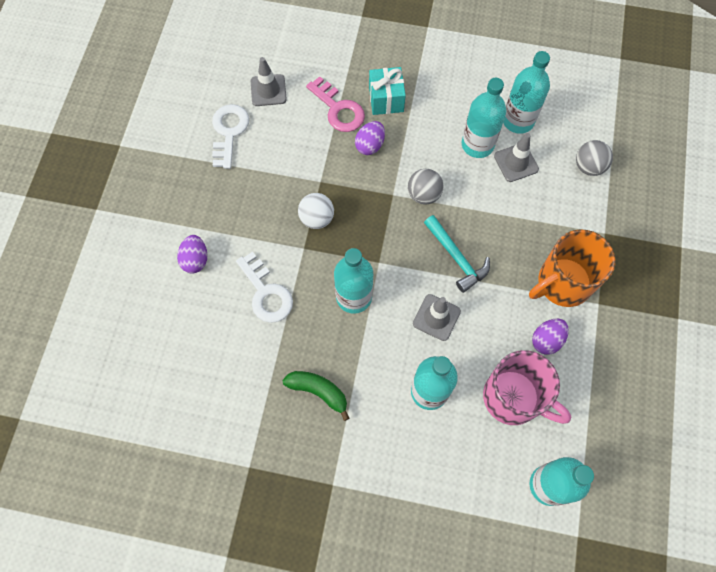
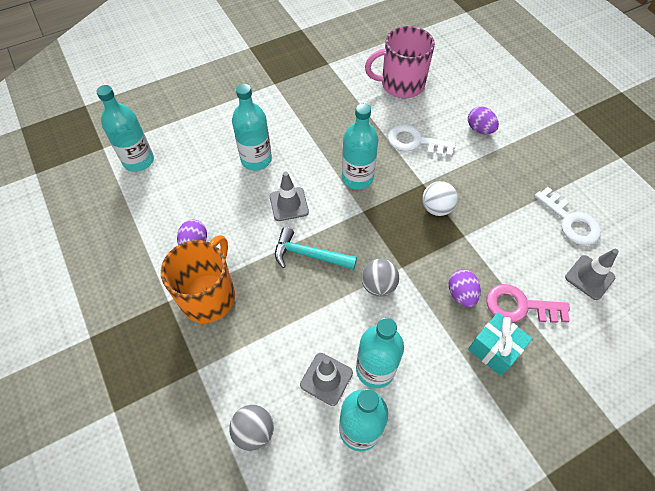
camera: 140 degrees right, 10 degrees down
(318, 392) = (326, 116): green banana -> none
(513, 398) = (195, 192): pink mug -> pink mug (401, 84)

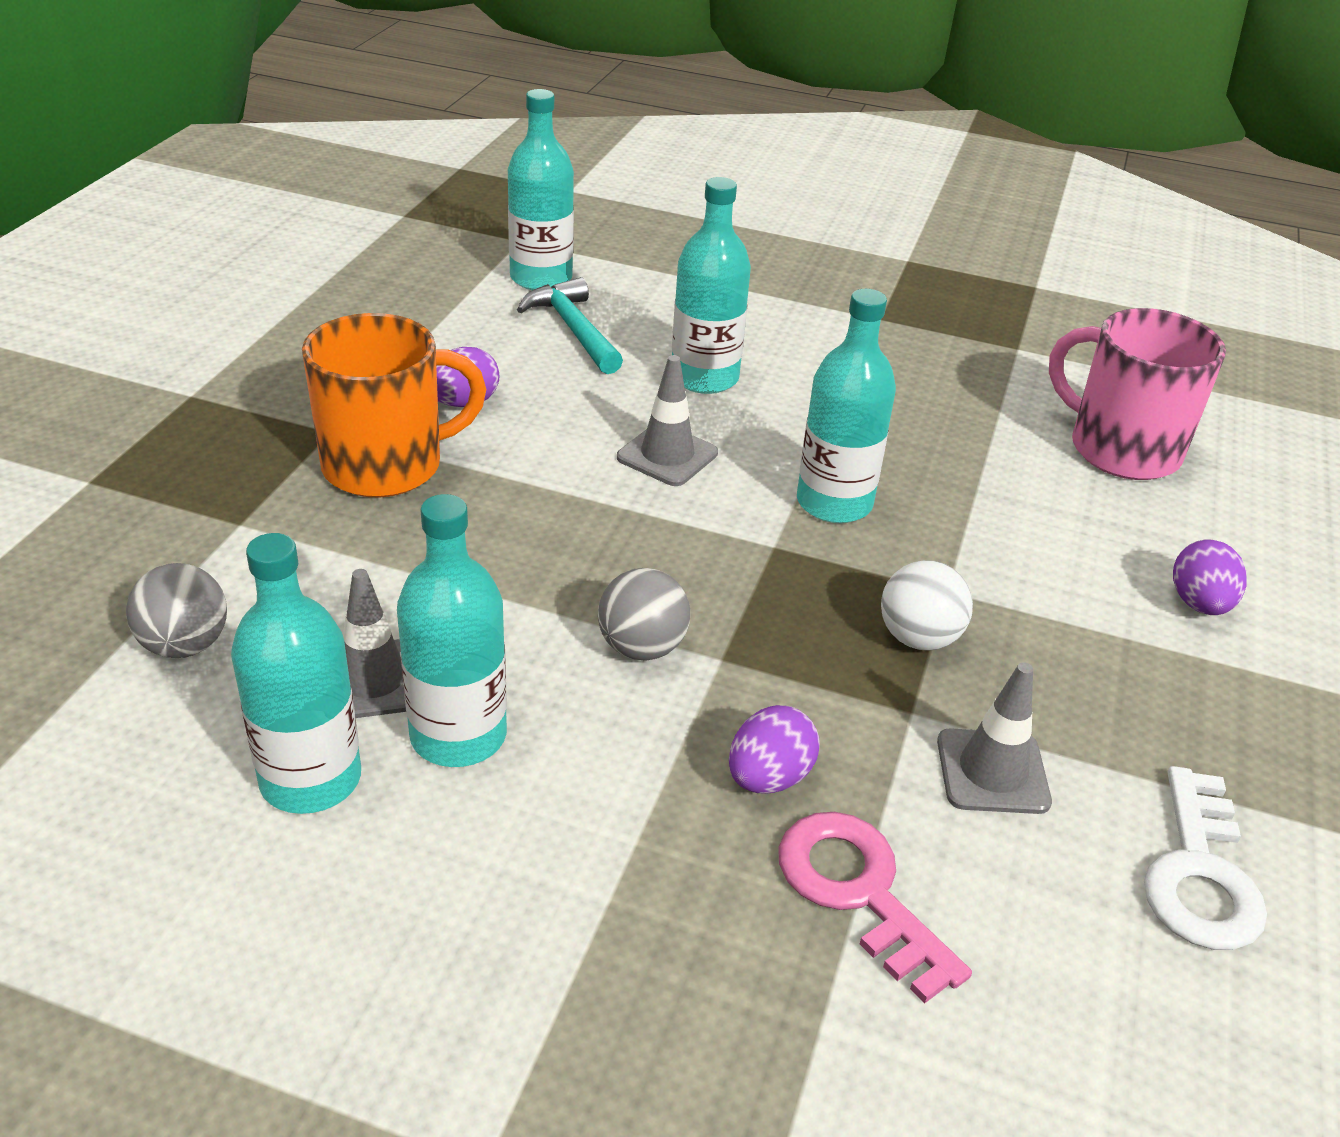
camera: 45 degrees right, 20 degrees down
(309, 255) = (597, 529): turquoise hammer -> turquoise hammer (573, 329)
(415, 142) = (1023, 532): white key -> none
(494, 349) = (701, 900): turquoise gift -> none
(589, 277) = (1100, 990): grey traffic cone -> grey traffic cone (992, 772)

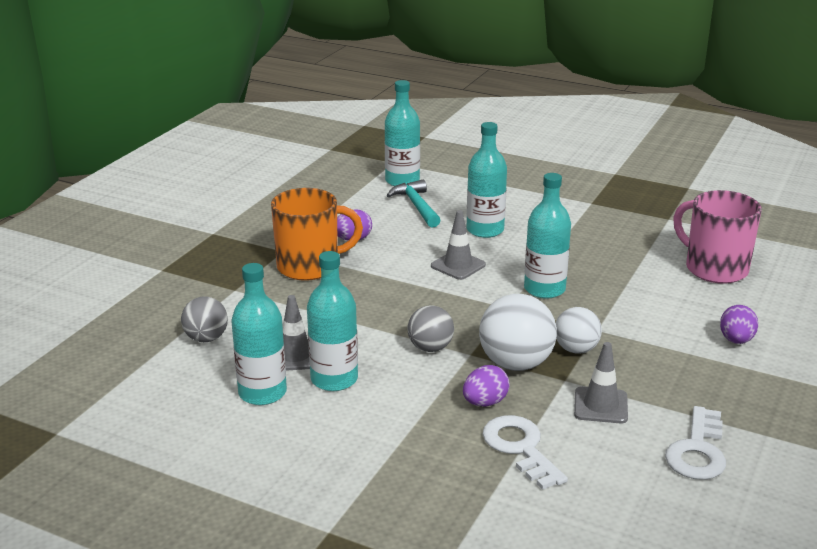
camera: 10 degrees right, 10 degrees down
(812, 678) = (516, 364): none -> white ball
(858, 892) = (520, 448): pink key -> white key

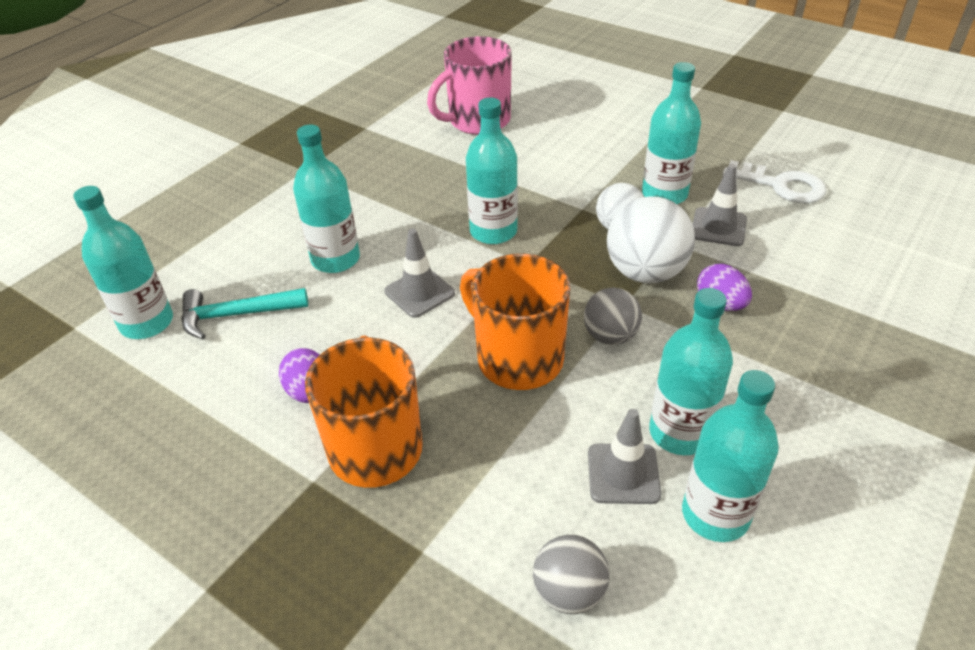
camera: 80 degrees left, 15 degrees up
(397, 310) = (518, 358): none -> orange mug
(520, 448) = (797, 289): white key -> none
(642, 374) = (664, 194): none -> turquoise bottle
(736, 340) = (608, 134): purple egg -> none

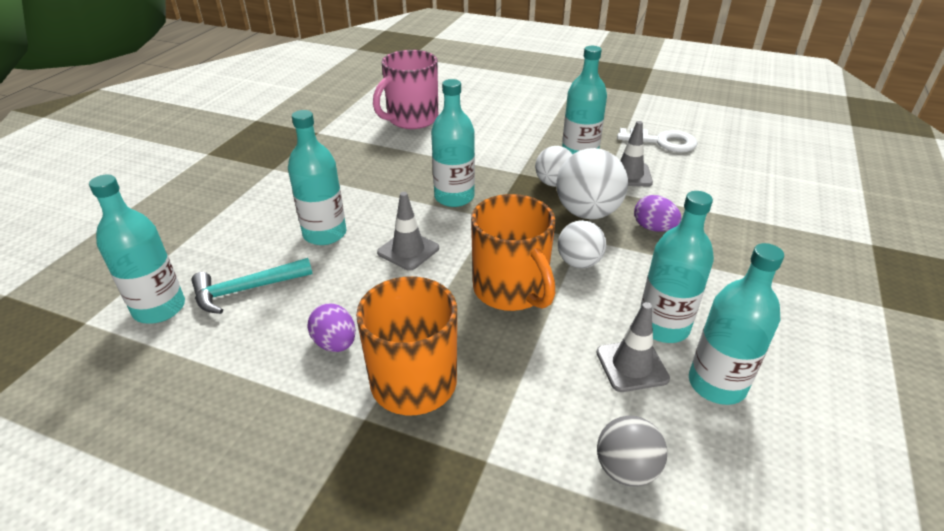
camera: 15 degrees left, 5 degrees down
(518, 358) = (511, 290): orange mug -> orange mug turned 150 degrees counterclockwise
(610, 336) = (579, 262): grey ball -> white ball

